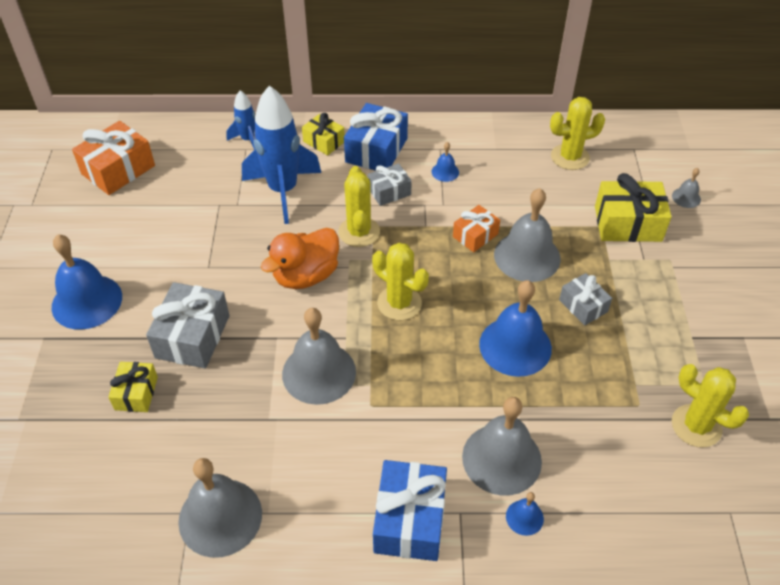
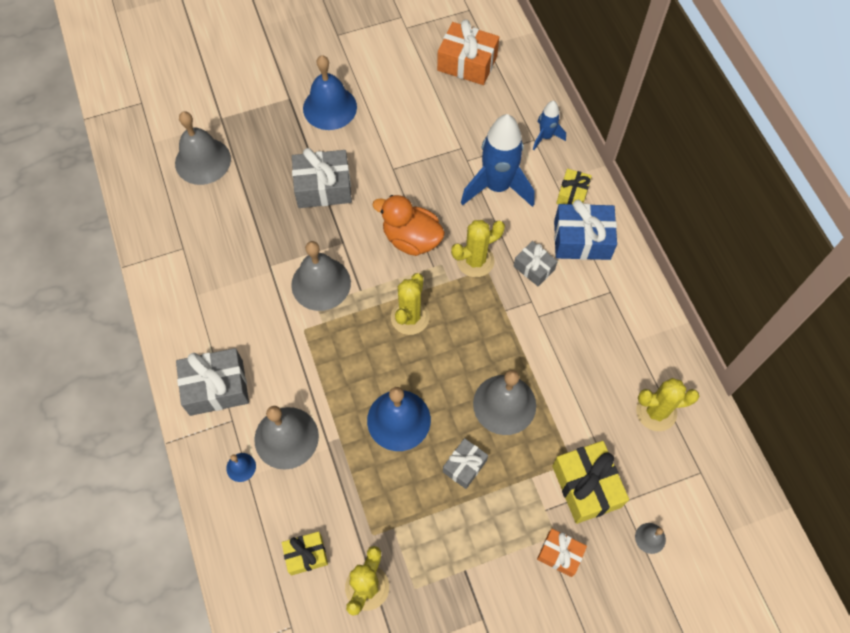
camera: 70 degrees right, 15 degrees up
(136, 393) = (263, 175): yellow gift -> yellow gift (306, 555)
(220, 517) = (185, 267): grey bell -> grey bell (203, 161)
(410, 520) = (216, 388): blue gift -> grey gift
(445, 172) = (581, 305): blue bell -> none
(475, 235) = (511, 354): orange gift -> orange gift (560, 554)
(570, 157) = (656, 412): yellow cactus -> yellow cactus turned 60 degrees counterclockwise

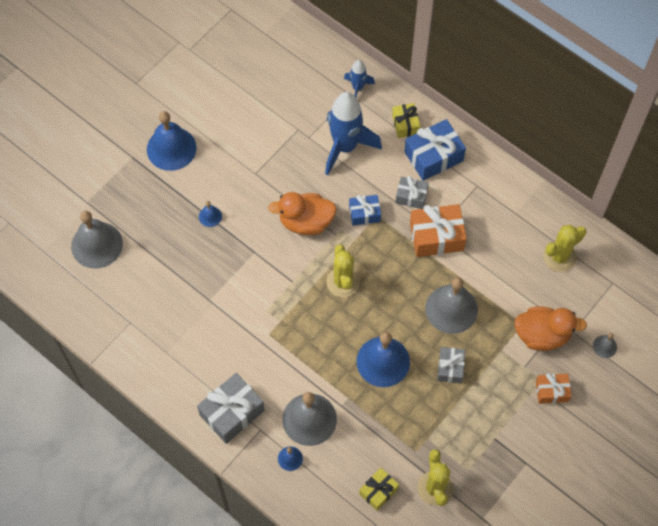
camera: 30 degrees left, 0 degrees up
(321, 283) = (259, 292): grey bell -> none
(323, 187) = (210, 216): grey gift -> blue bell
(467, 63) = (258, 56): orange gift -> orange gift (436, 236)
(475, 261) = (364, 213): yellow cactus -> blue gift
(586, 486) = (542, 335): yellow gift -> orange duck

